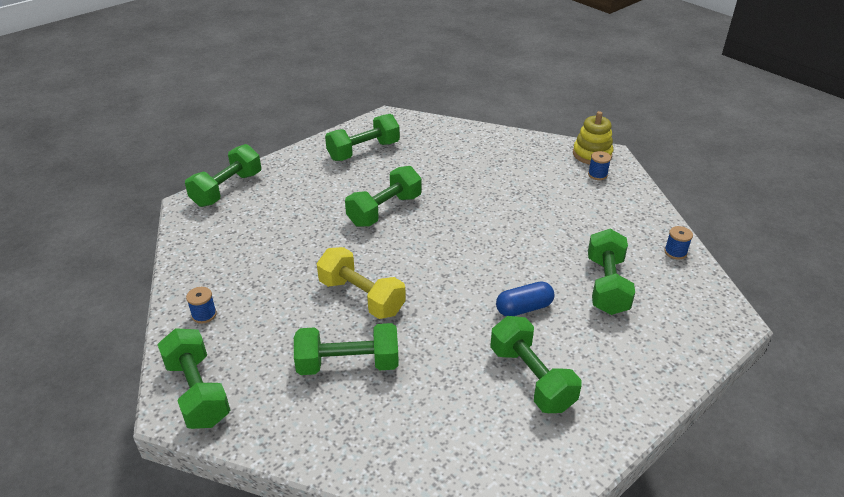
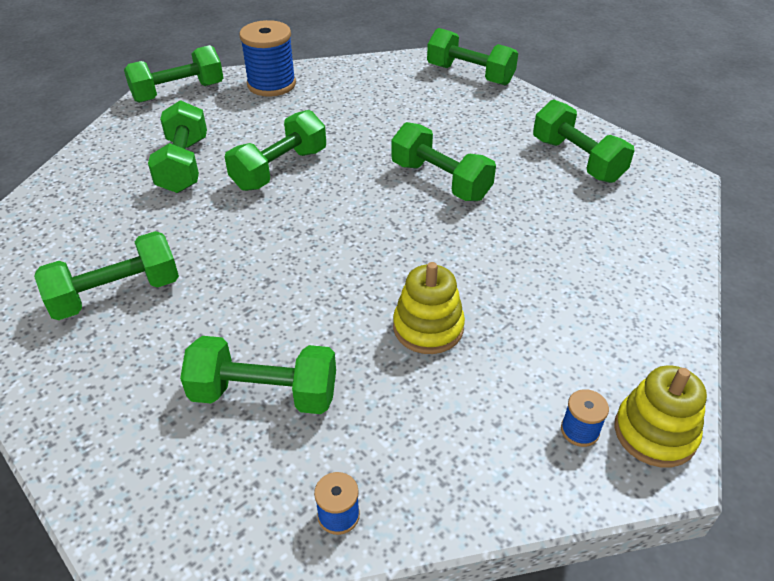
camera: 90 degrees right, 5 degrees up
(204, 315) = (271, 84): blue spool -> blue spool, size x2.14
(361, 297) = (279, 169): yellow dumbbell -> green dumbbell
(524, 308) = (235, 297): blue capsule -> none
(537, 220) = (428, 327): none -> yellow stacking toy

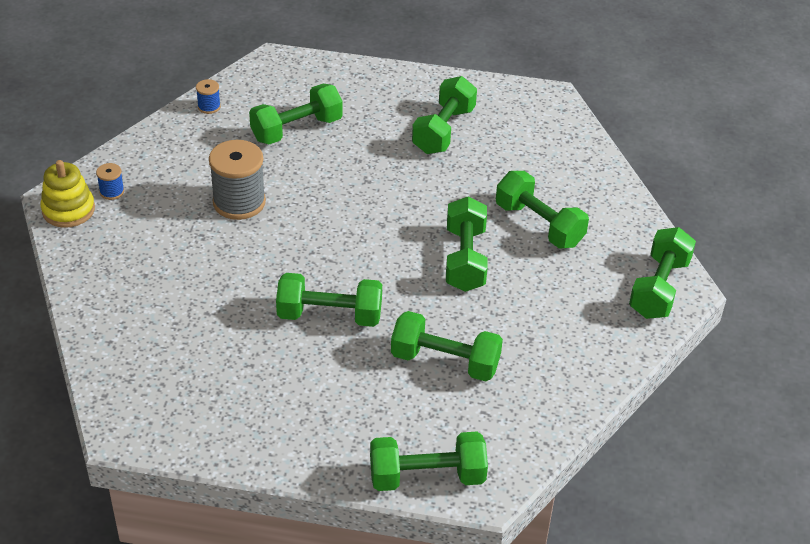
camera: 140 degrees right, 0 degrees up
(271, 84) = (597, 344): blue spool -> none
(428, 327) = (239, 202): yellow stacking toy -> grey spool
(577, 160) = (230, 403): green dumbbell -> green dumbbell (445, 361)

